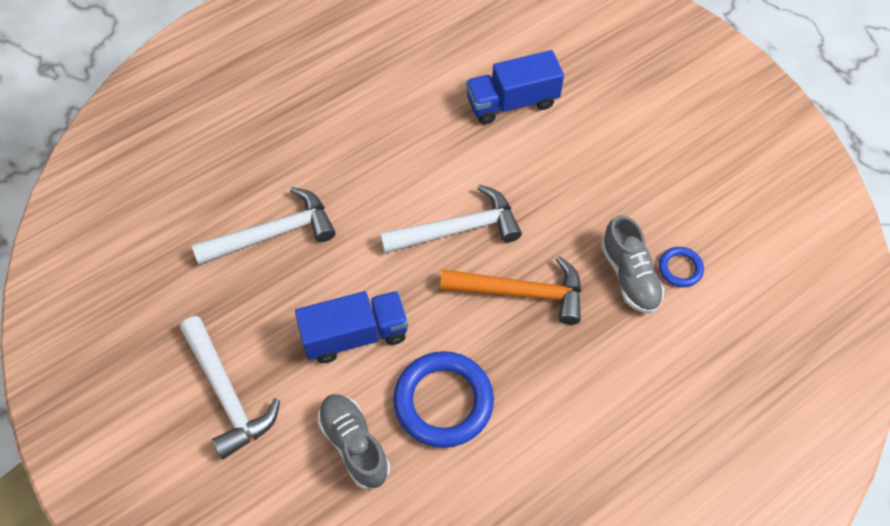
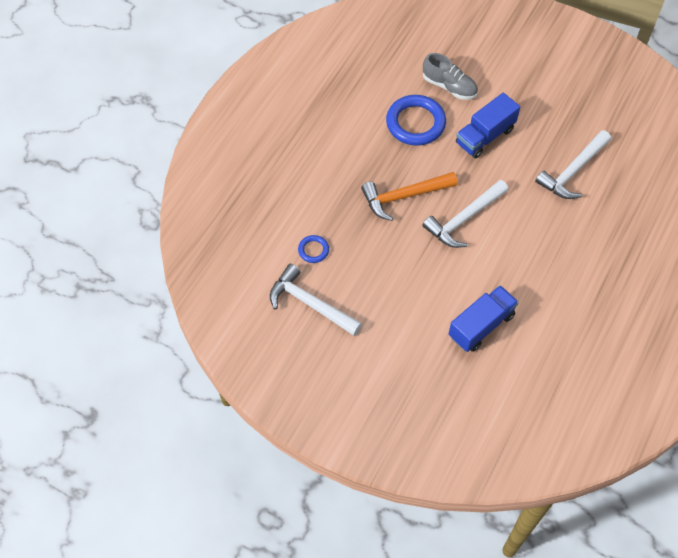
camera: 155 degrees right, 0 degrees up
(227, 394) = (531, 83): white hammer -> white hammer (310, 303)
(629, 276) = (343, 233): grey shoe -> none

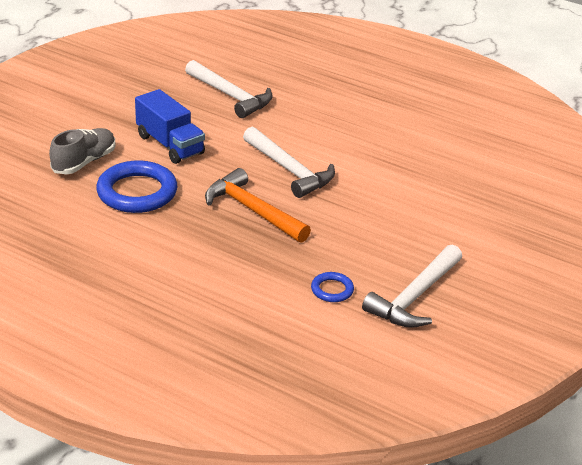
camera: 90 degrees left, 25 degrees down
(404, 196) = (252, 210): orange hammer -> orange hammer turned 150 degrees clockwise
(481, 325) = (432, 172): blue truck -> none

